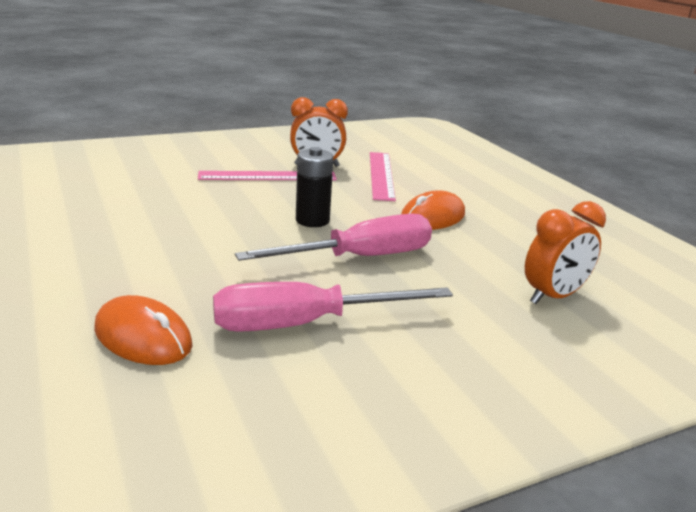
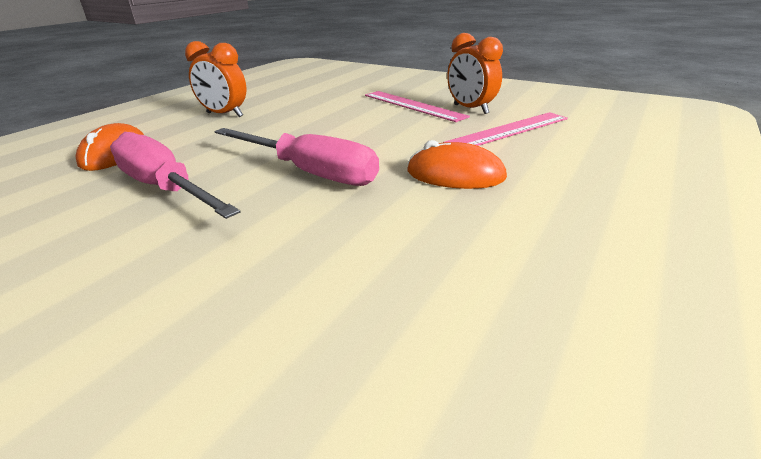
camera: 60 degrees right, 5 degrees up
(312, 220) = (356, 139): black battery -> none
(553, 296) = (351, 297): orange clock -> orange clock (224, 115)

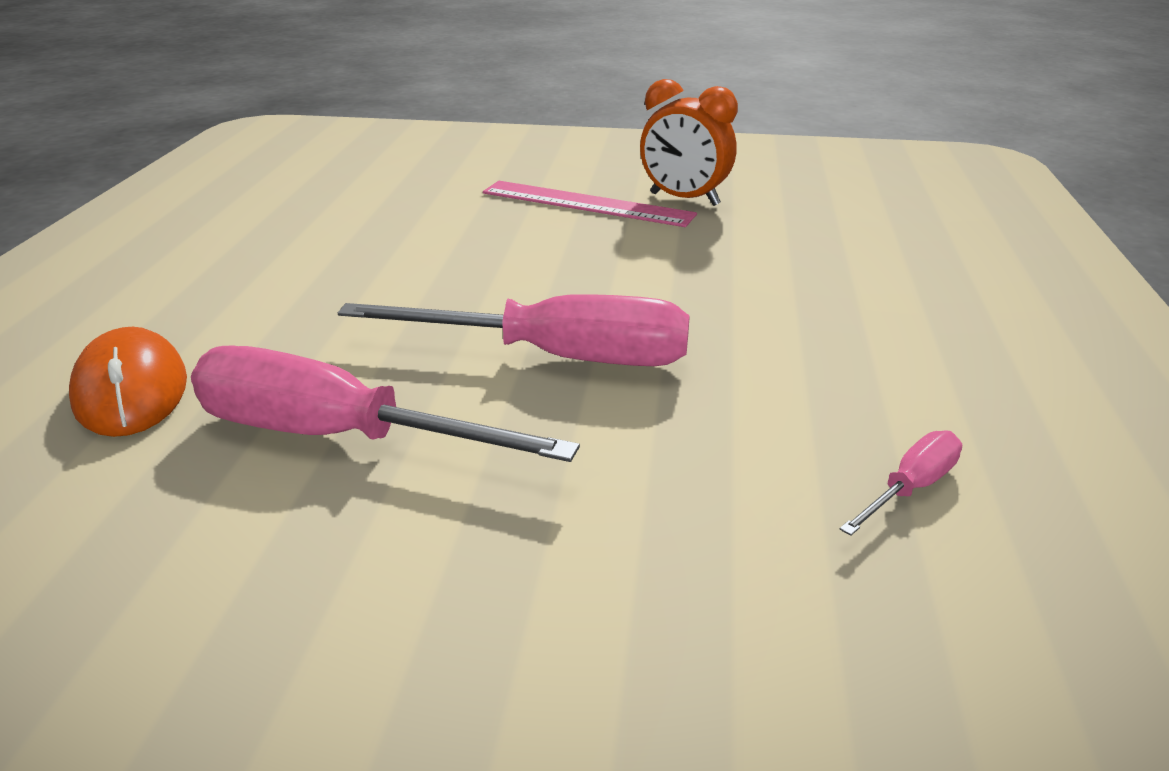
camera: 25 degrees left, 0 degrees up
(224, 115) = (257, 270): orange clock -> none
(438, 289) = (910, 488): none -> pink screwdriver
(455, 174) = (773, 319): orange mouse -> none
(508, 130) = (774, 231): pink ruler -> none

